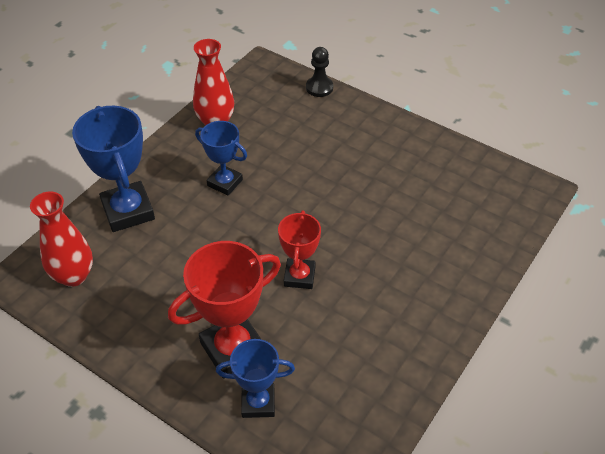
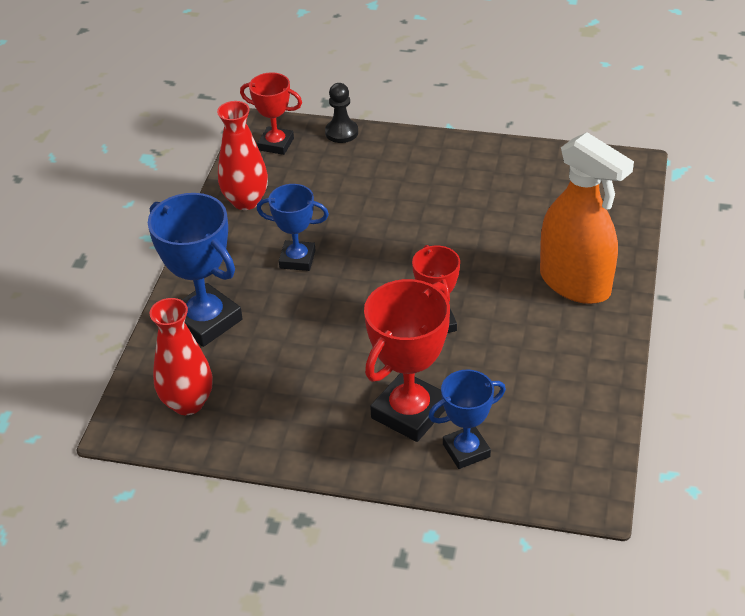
camera: 20 degrees left, 5 degrees down
(265, 82) = (276, 144): none -> red trophy
(434, 281) = (575, 283): none -> orange spray bottle

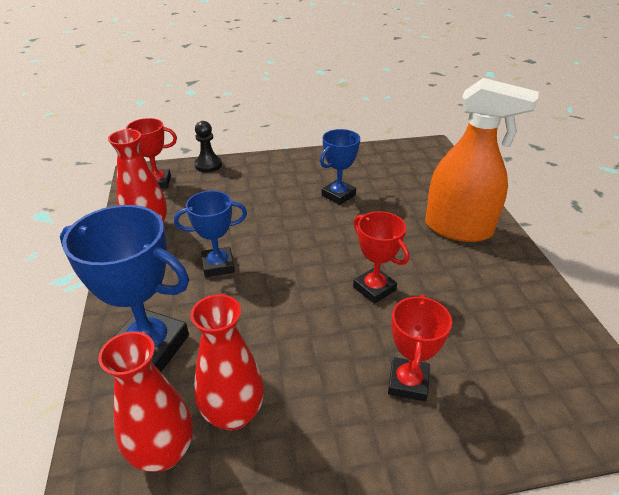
camera: 25 degrees left, 5 degrees down
(251, 392) = (233, 413): none -> red vase
(410, 412) = (408, 382): red trophy -> red trophy, size x0.62
(466, 450) = (489, 406): blue trophy -> blue trophy (338, 195)

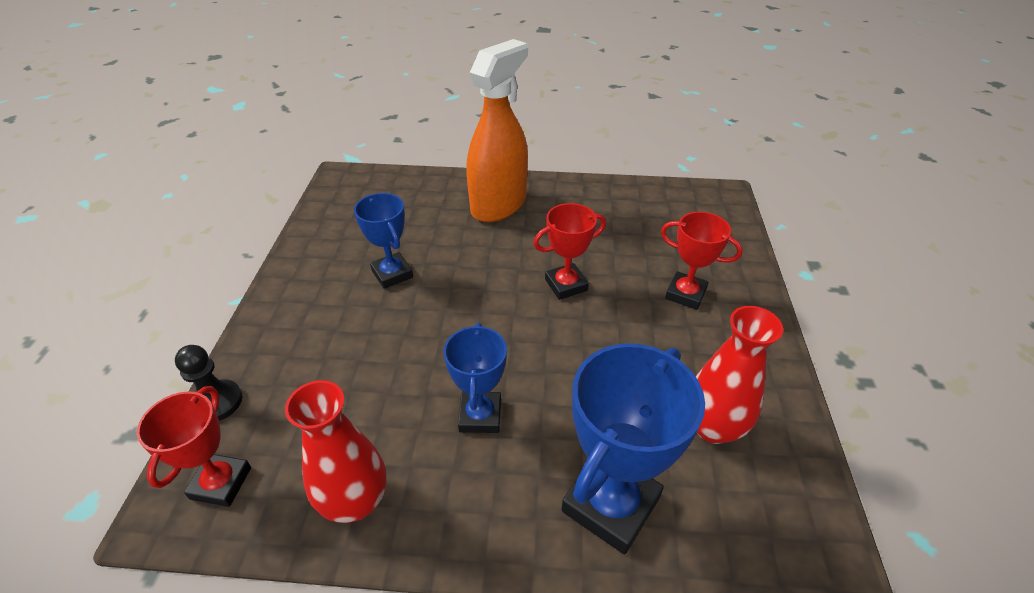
camera: 75 degrees left, 5 degrees up
(163, 452) = (757, 494): red vase -> none

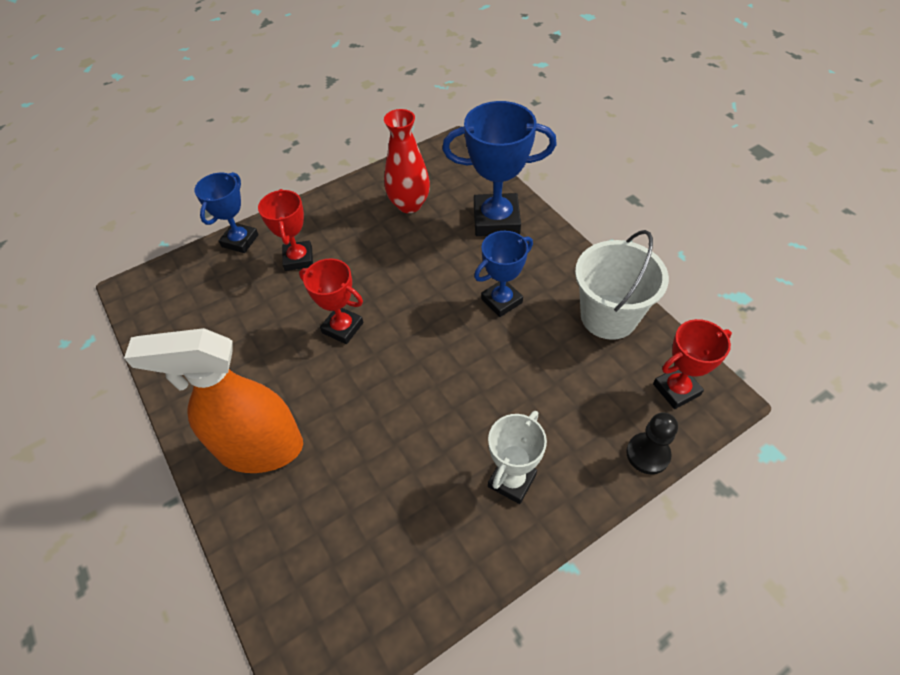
camera: 125 degrees left, 10 degrees up
(319, 305) = (512, 480): none -> white trophy
(355, 501) = (608, 316): red vase -> white bucket
(392, 274) = (429, 457): blue trophy -> blue trophy (240, 241)

